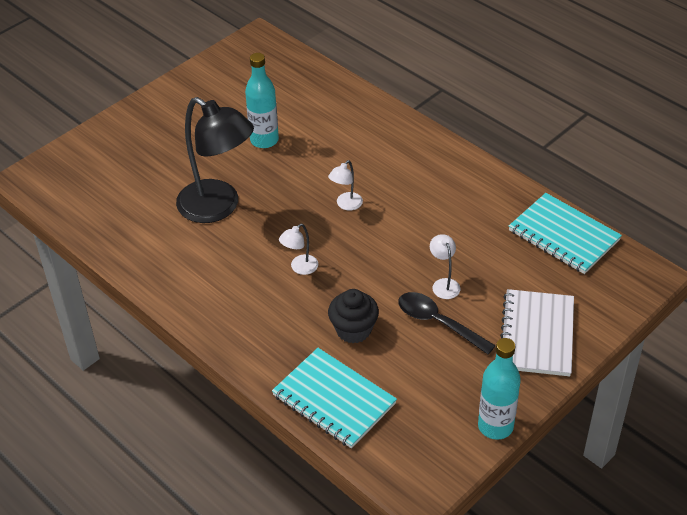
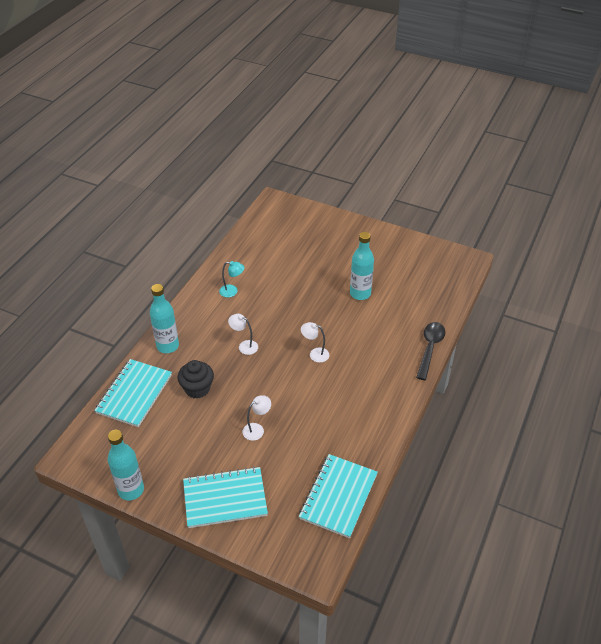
camera: 70 degrees right, 0 degrees up
(191, 260) = (232, 291): none -> turquoise lamp
(218, 207) = (284, 290): black lamp -> none
(260, 348) = (167, 346): none -> turquoise bottle
(438, 322) = (218, 434): black spoon -> black spoon (430, 348)
(537, 334) = (225, 499): white notebook -> turquoise notebook

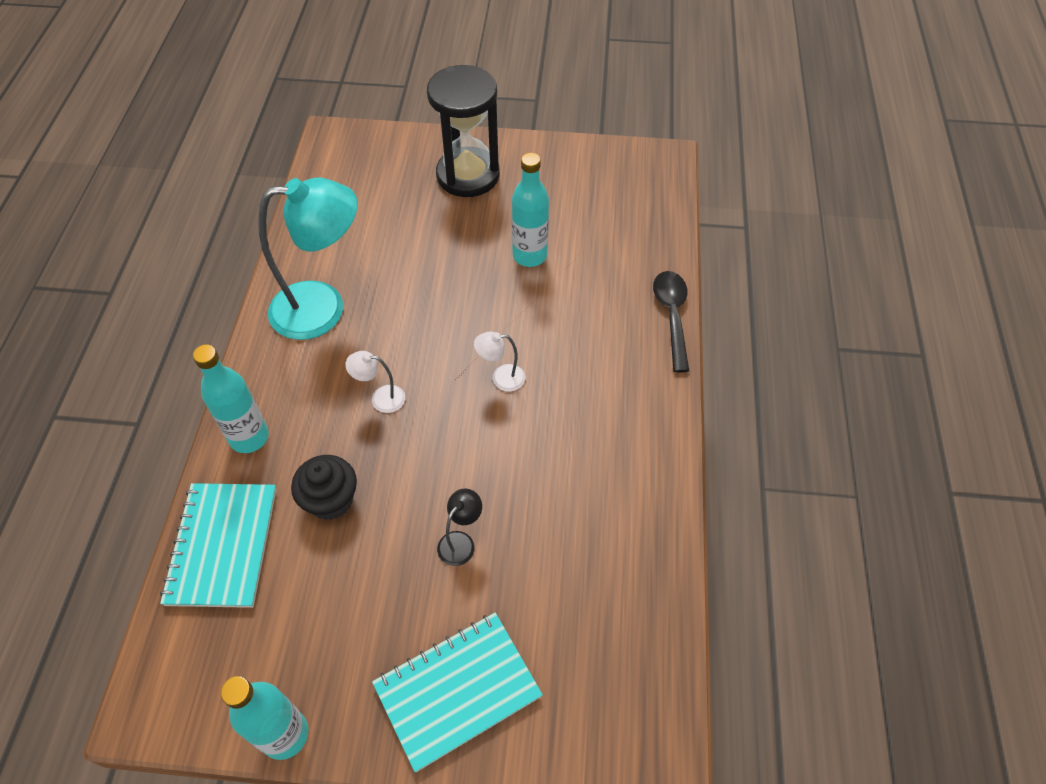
camera: 20 degrees left, 10 degrees up
(232, 291) = (323, 308): turquoise lamp -> turquoise lamp, size x2.39
(257, 429) = (461, 542): white lamp -> black lamp
(338, 496) = (641, 618): turquoise notebook -> none
(343, 241) = (468, 175): none -> black hourglass

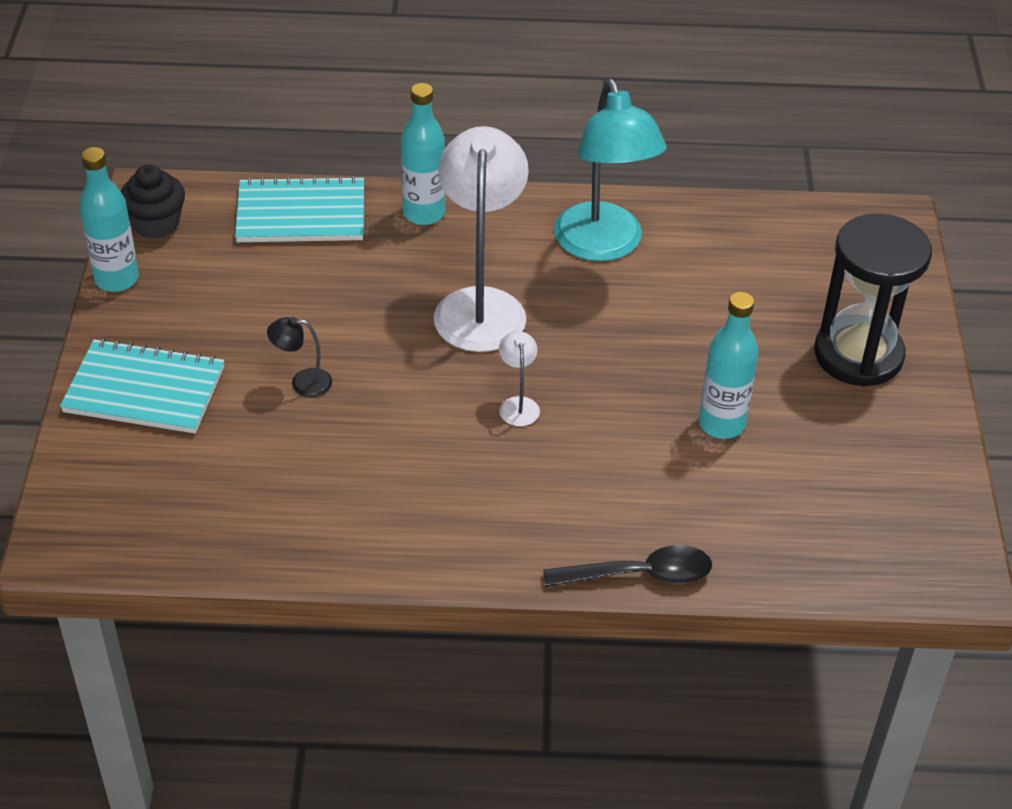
camera: 85 degrees right, 10 degrees down
(331, 500) = (351, 281): black cupcake -> black cupcake (156, 224)
(381, 398) = (480, 305): white lamp -> white lamp, size x2.39
(457, 690) = (144, 390): turquoise notebook -> turquoise notebook turned 45 degrees counterclockwise
(461, 542) = (302, 382): black lamp -> black lamp turned 150 degrees clockwise

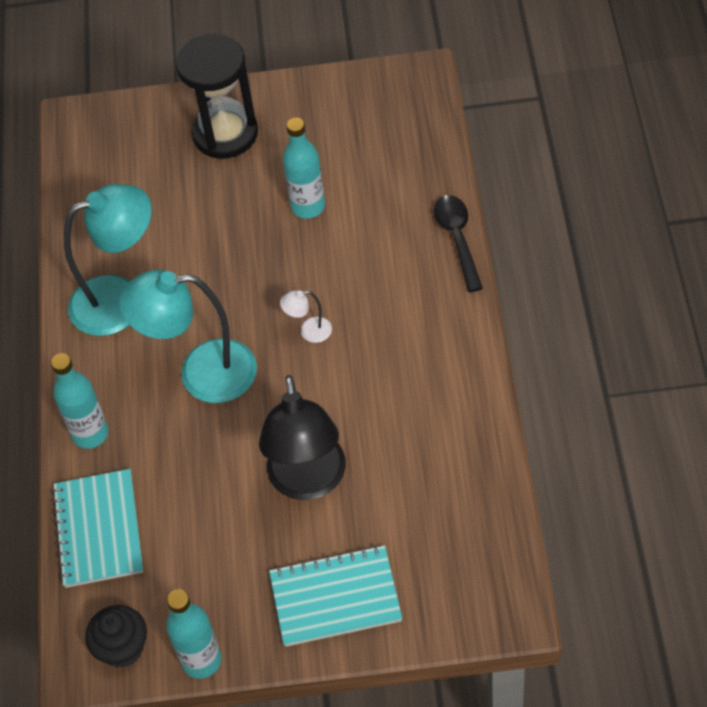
camera: 90 degrees left, 10 degrees up
(144, 390) = (335, 598): turquoise notebook -> turquoise notebook turned 75 degrees clockwise
(302, 382) = (308, 482): black lamp -> black lamp, size x2.39
(480, 305) = (201, 373): white lamp -> turquoise lamp

